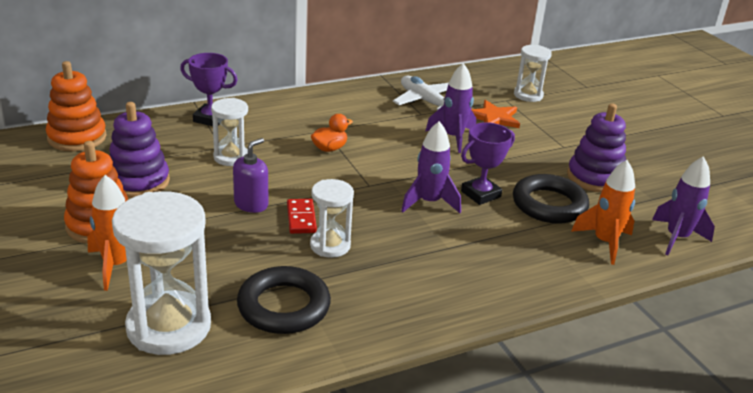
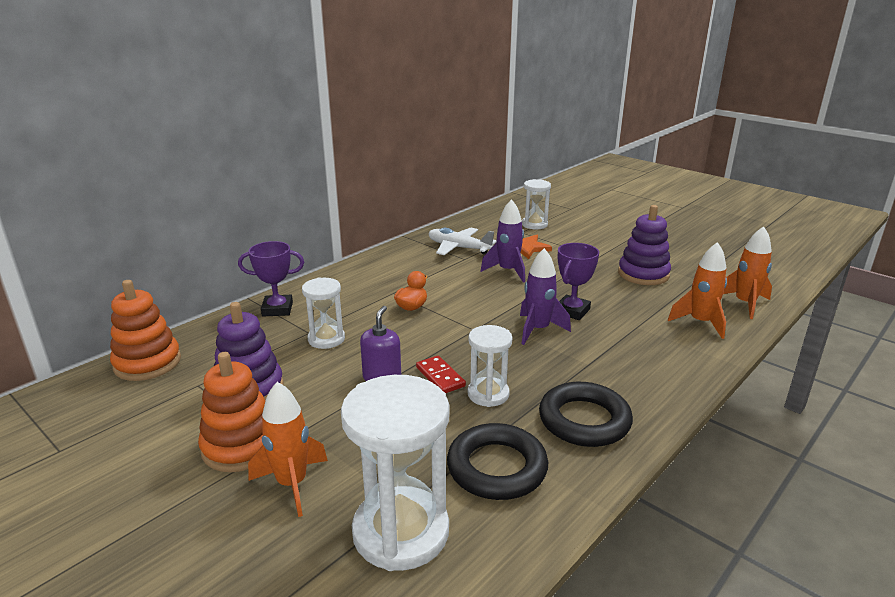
camera: 20 degrees left, 5 degrees down
(549, 204) = (631, 304): black ring -> black ring (584, 420)
(676, 238) = (744, 304): purple rocket -> orange rocket

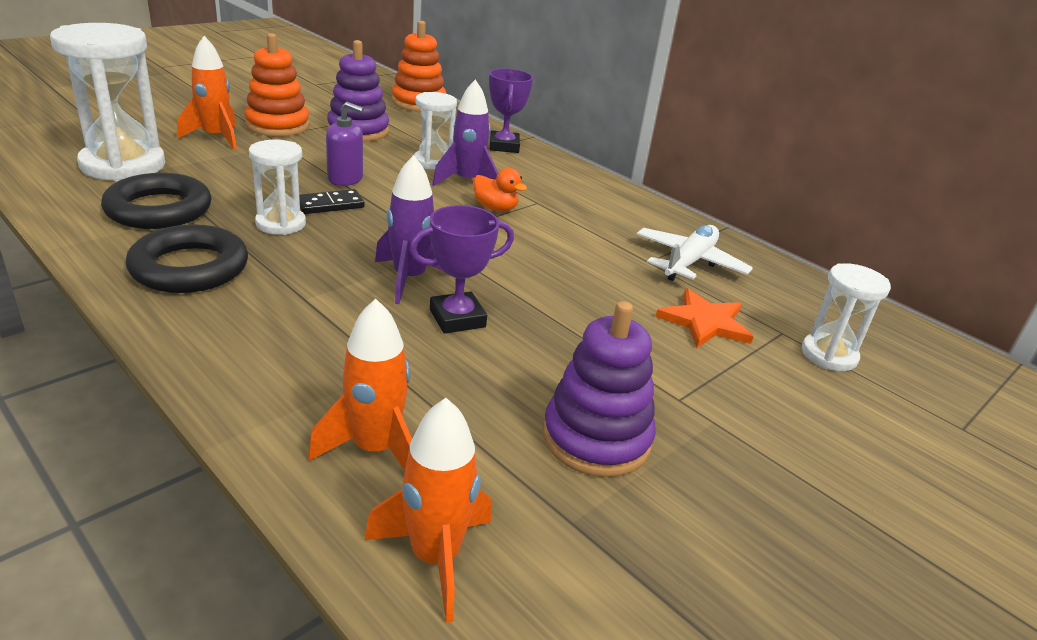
camera: 90 degrees right, 5 degrees up
(440, 377) = (330, 205): red domino -> black domino
(508, 271) = (603, 289): purple rocket -> purple rocket (467, 182)
(572, 311) = (457, 318): purple trophy -> purple trophy turned 60 degrees counterclockwise

